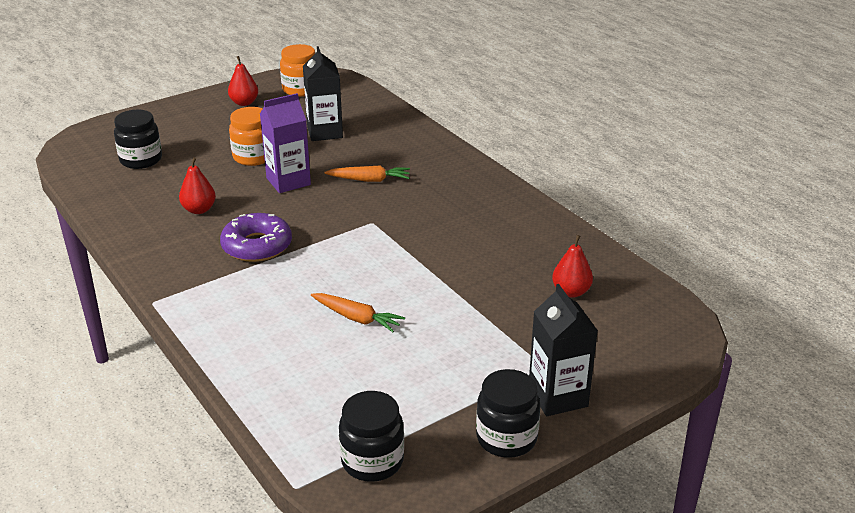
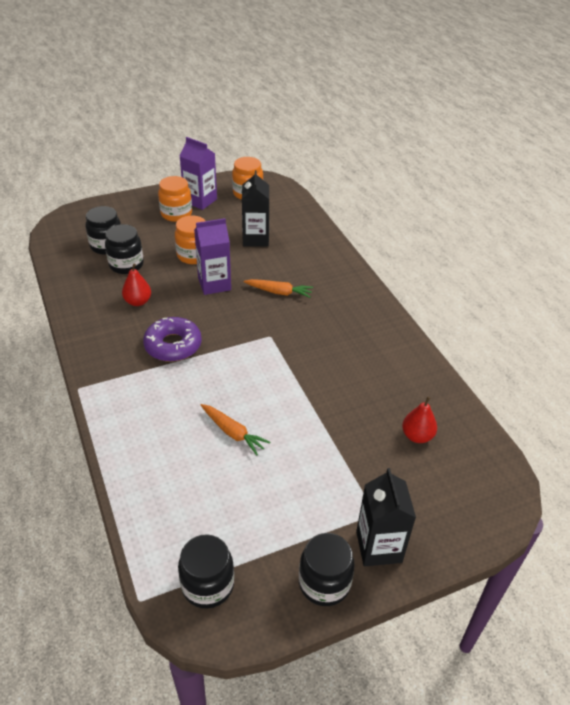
camera: 10 degrees right, 10 degrees up
(172, 176) = (126, 265): none -> black jar
(218, 119) = (176, 214): none -> orange jar
(244, 103) = (200, 200): red pear -> purple carton

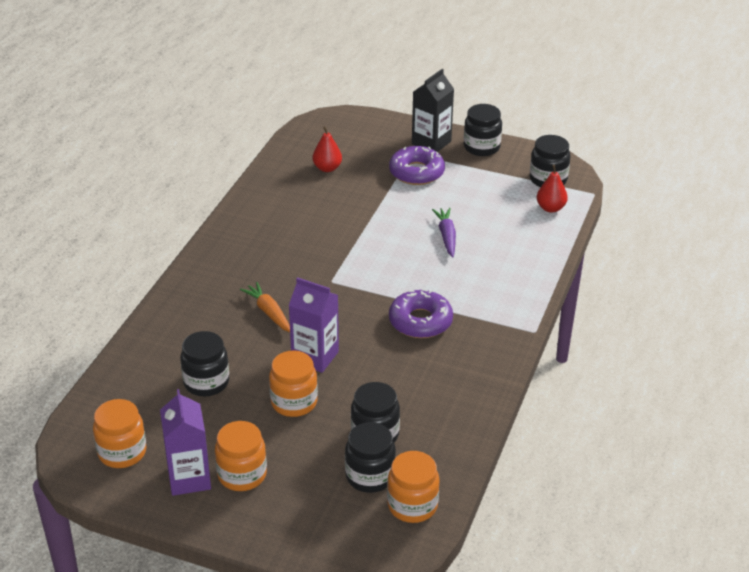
camera: 135 degrees left, 5 degrees down
(68, 245) = (412, 505): none -> orange jar
(138, 302) = (407, 382): red pear -> red pear (550, 208)
(233, 433) = (446, 236): orange carrot -> purple carrot
(255, 239) = (206, 382): black carton -> black jar
(341, 490) = (416, 172): none -> purple donut

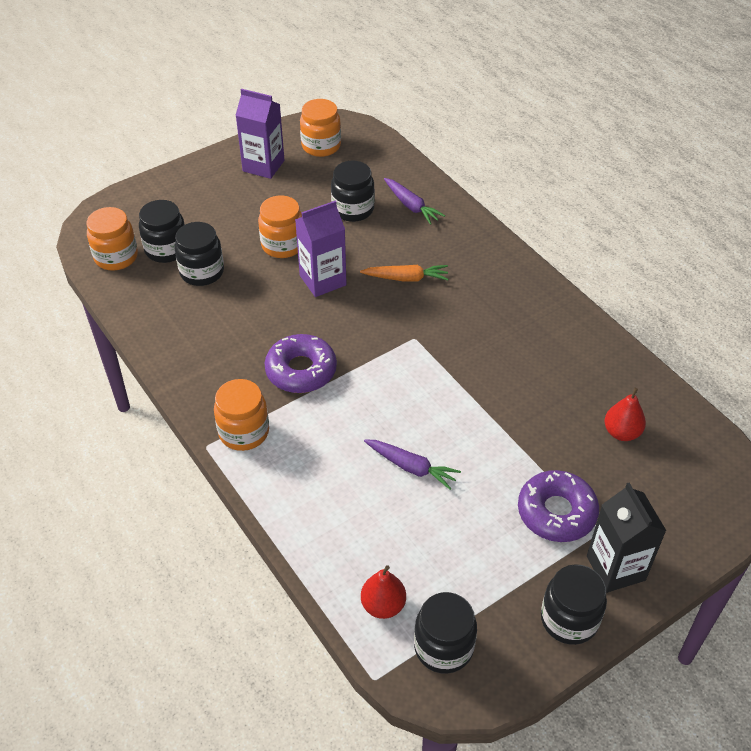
camera: 125 degrees right, 10 degrees up
(171, 349) = (411, 206): none -> purple carrot
(242, 475) = (239, 190): orange jar -> orange jar (244, 432)

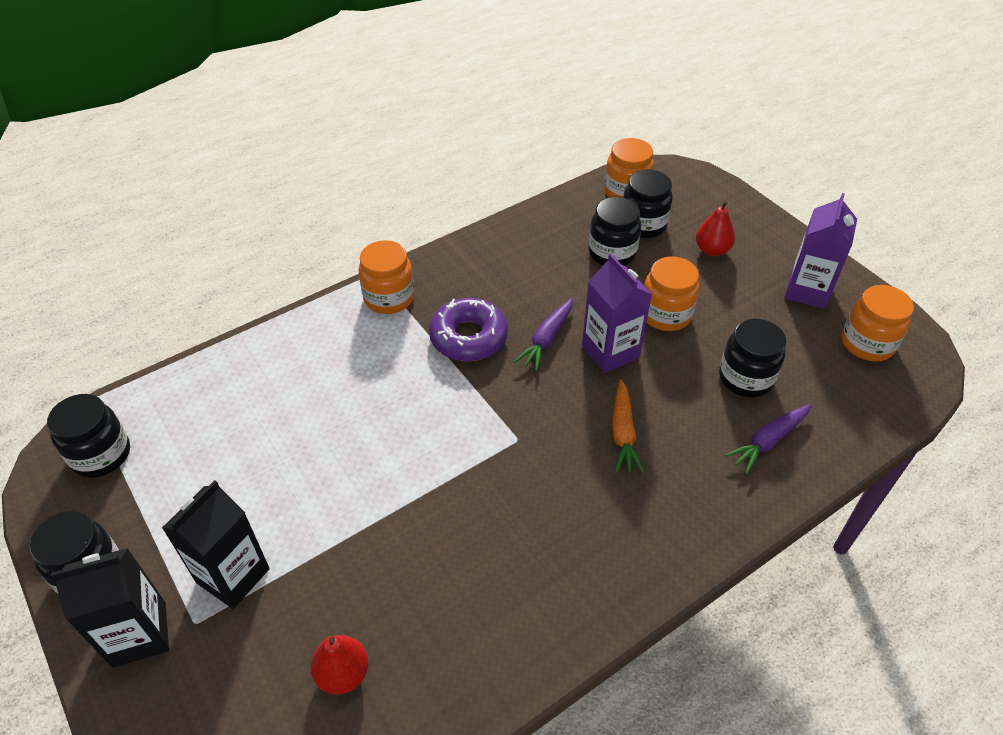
camera: 90 degrees right, 0 degrees up
(383, 605) = (163, 407): red pear -> red pear (712, 250)
(411, 467) = (323, 433): purple carrot -> purple carrot (546, 339)
(556, 512) = (233, 575): purple donut -> black carton

